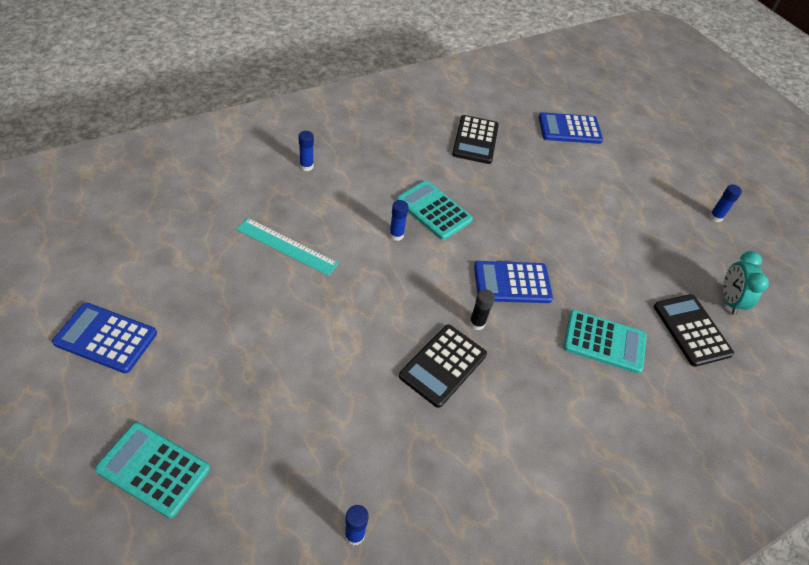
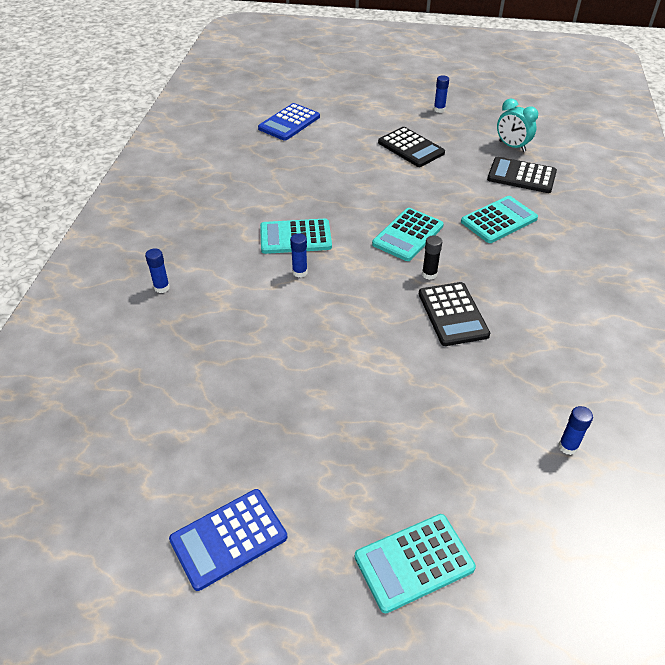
camera: 45 degrees left, 5 degrees down
(287, 246) = (243, 347): turquoise ruler -> none
(475, 140) = (246, 174): black calculator -> black calculator (411, 148)
(512, 283) = (408, 235): blue calculator -> turquoise calculator

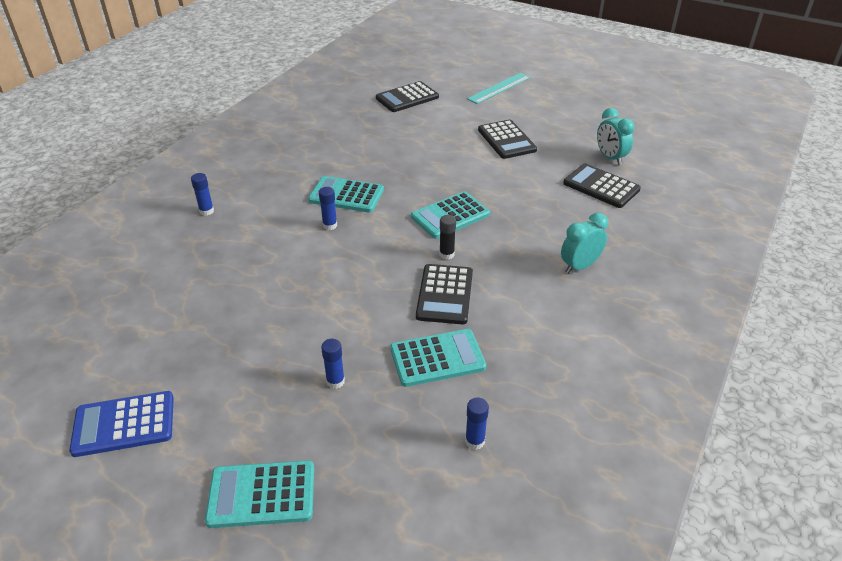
camera: 20 degrees right, 5 degrees down
(289, 123) = (407, 98): blue calculator -> black calculator
(371, 96) = (499, 88): none -> turquoise ruler
(439, 109) = (558, 111): blue glue stick -> blue glue stick (335, 381)
(499, 220) = (549, 222): turquoise calculator -> turquoise calculator (437, 358)
(551, 256) = (579, 266): none -> turquoise clock

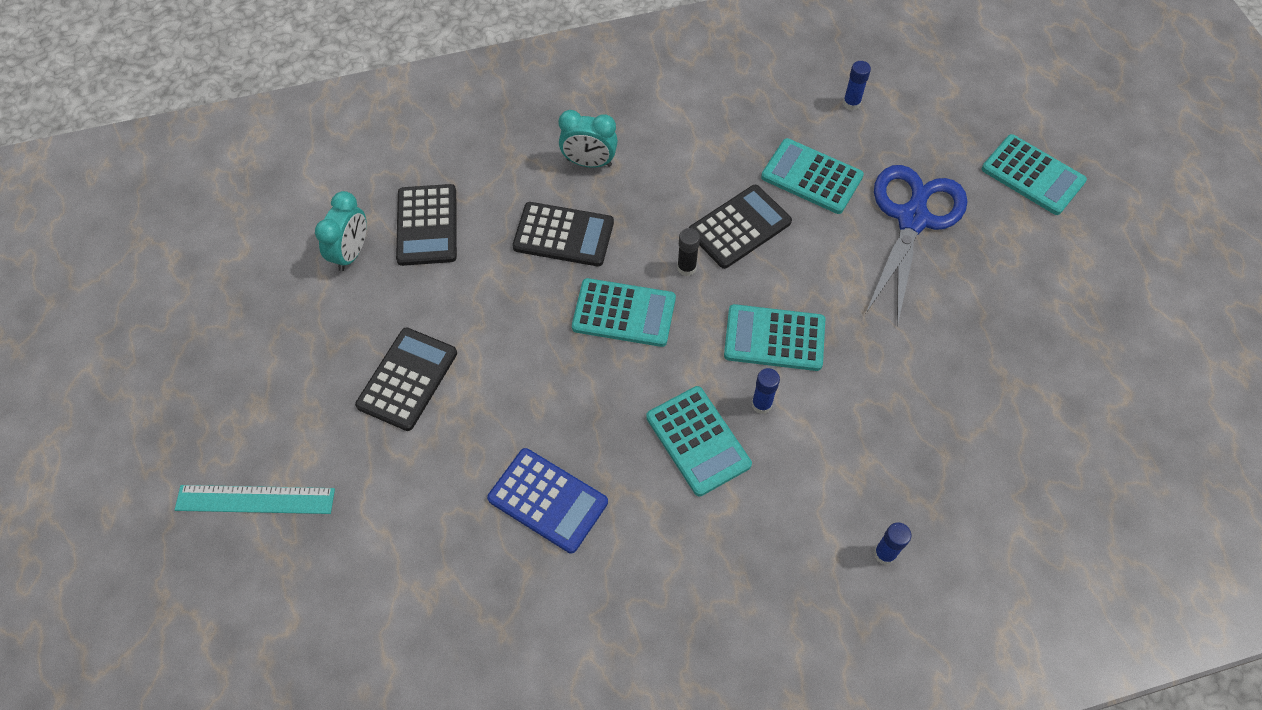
camera: 135 degrees left, 20 degrees up
(124, 424) = (1114, 307): blue calculator -> blue calculator (548, 500)
(335, 381) = (912, 218): blue glue stick -> blue scissors
(355, 255) = (774, 338): none -> turquoise calculator
(407, 98) = (399, 597): black calculator -> black calculator (563, 235)

